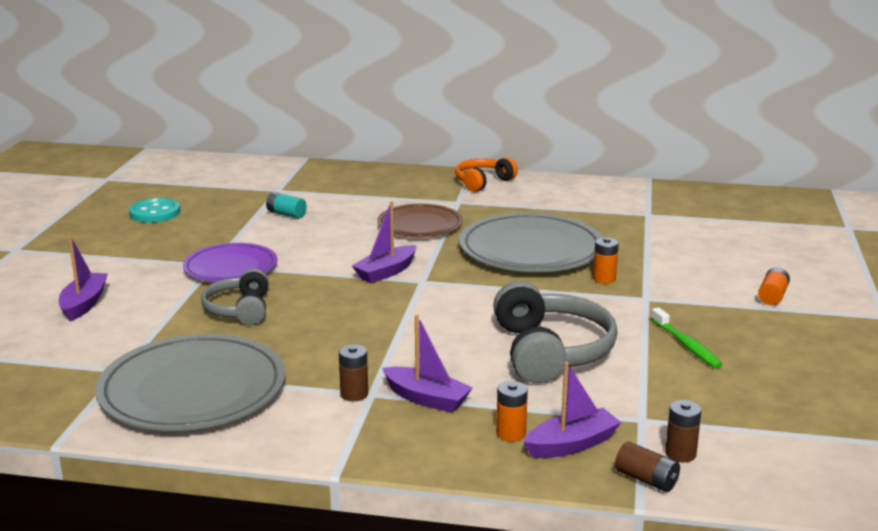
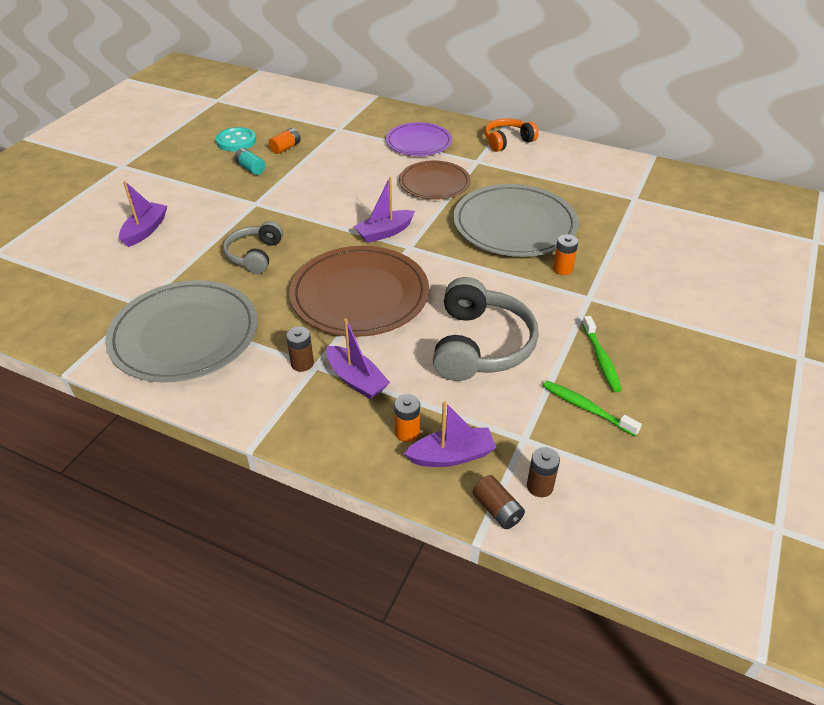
camera: 15 degrees right, 20 degrees up
(231, 267) = (267, 208): purple plate -> purple plate (418, 142)
(286, 214) = (334, 156): turquoise battery -> turquoise battery (251, 168)
(388, 328) = (359, 295): none -> brown plate
(694, 385) = (587, 408): none -> green toothbrush
(772, 296) = (705, 314): orange battery -> orange battery (285, 148)

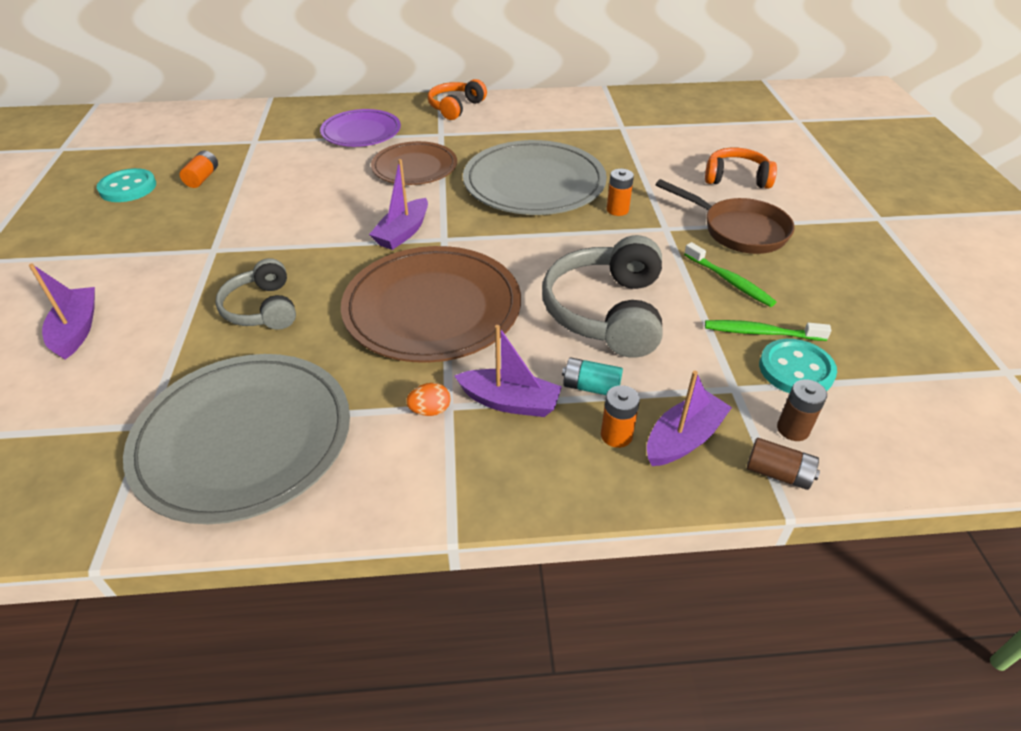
camera: 30 degrees left, 0 degrees up
(251, 168) = (174, 213): turquoise battery -> turquoise battery (591, 387)
(302, 363) = (430, 410): brown battery -> orange egg
(480, 345) = (607, 312): grey headphones -> grey headphones turned 150 degrees counterclockwise
(587, 446) = (796, 369): none -> turquoise button
(651, 321) = (738, 230): none -> brown pan
(695, 276) = (736, 178): none -> orange headphones

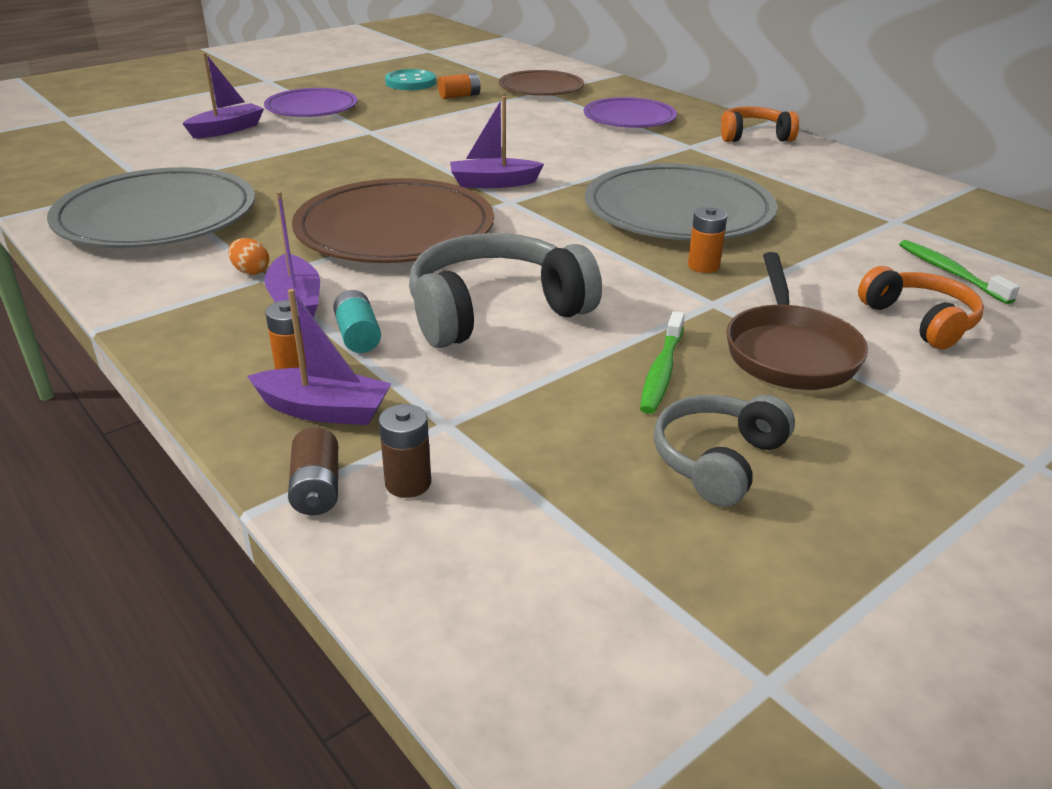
camera: 55 degrees right, 10 degrees down
(100, 261) = (311, 108): none -> purple plate
(262, 308) = (316, 171): grey headphones -> grey headphones (718, 460)
(414, 167) = (609, 154): brown plate -> brown plate (541, 88)
(761, 332) = (579, 418): green toothbrush -> green toothbrush (950, 272)
(796, 369) = (531, 461): turquoise button -> none

